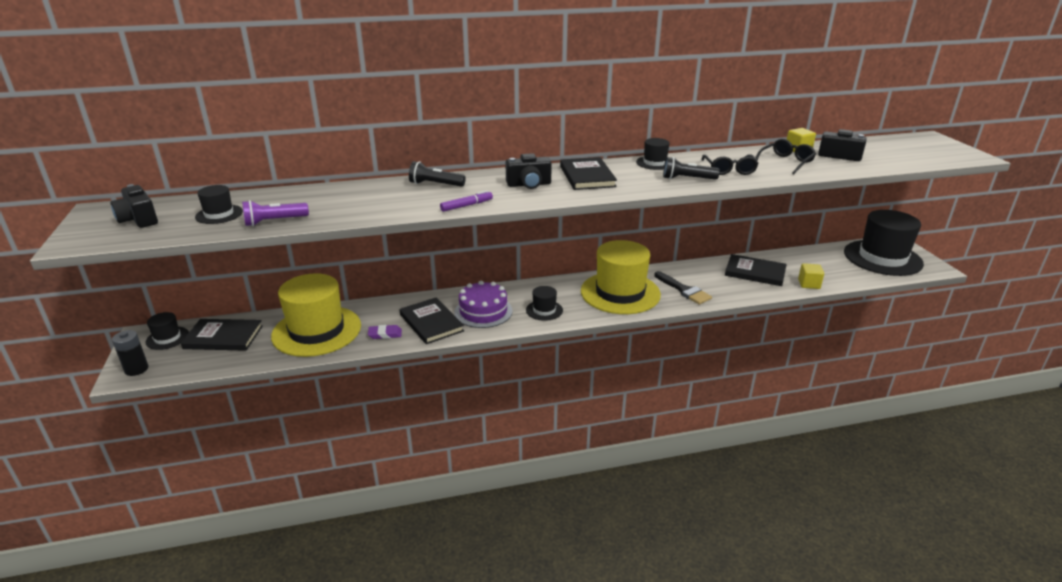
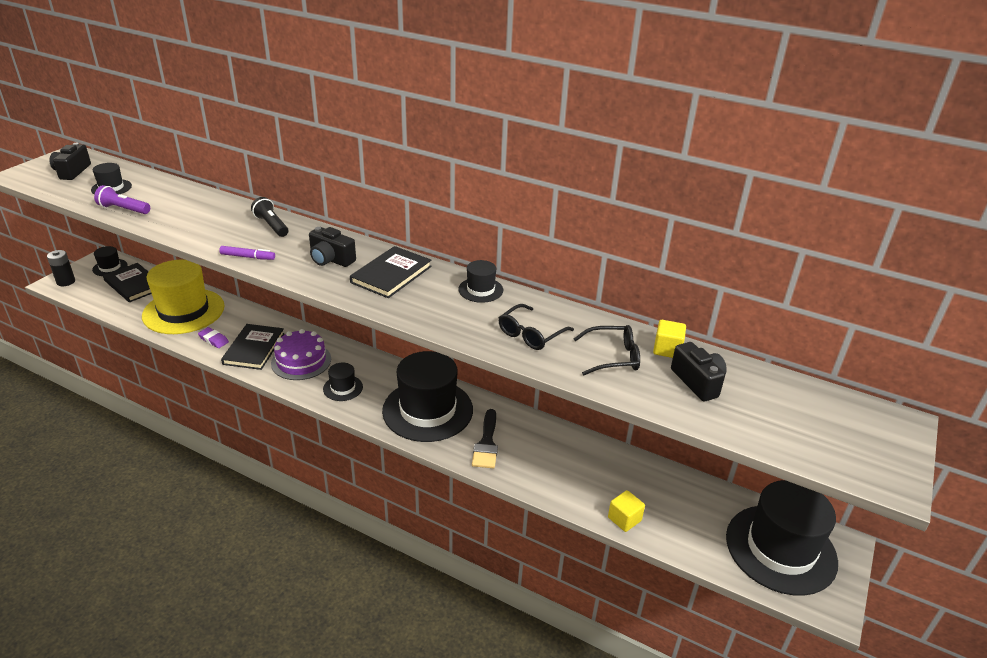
camera: 40 degrees right, 5 degrees up
(620, 293) = (427, 410): yellow hat -> black hat
(687, 179) = (467, 323): black flashlight -> none
(755, 272) = (591, 470): black book -> none

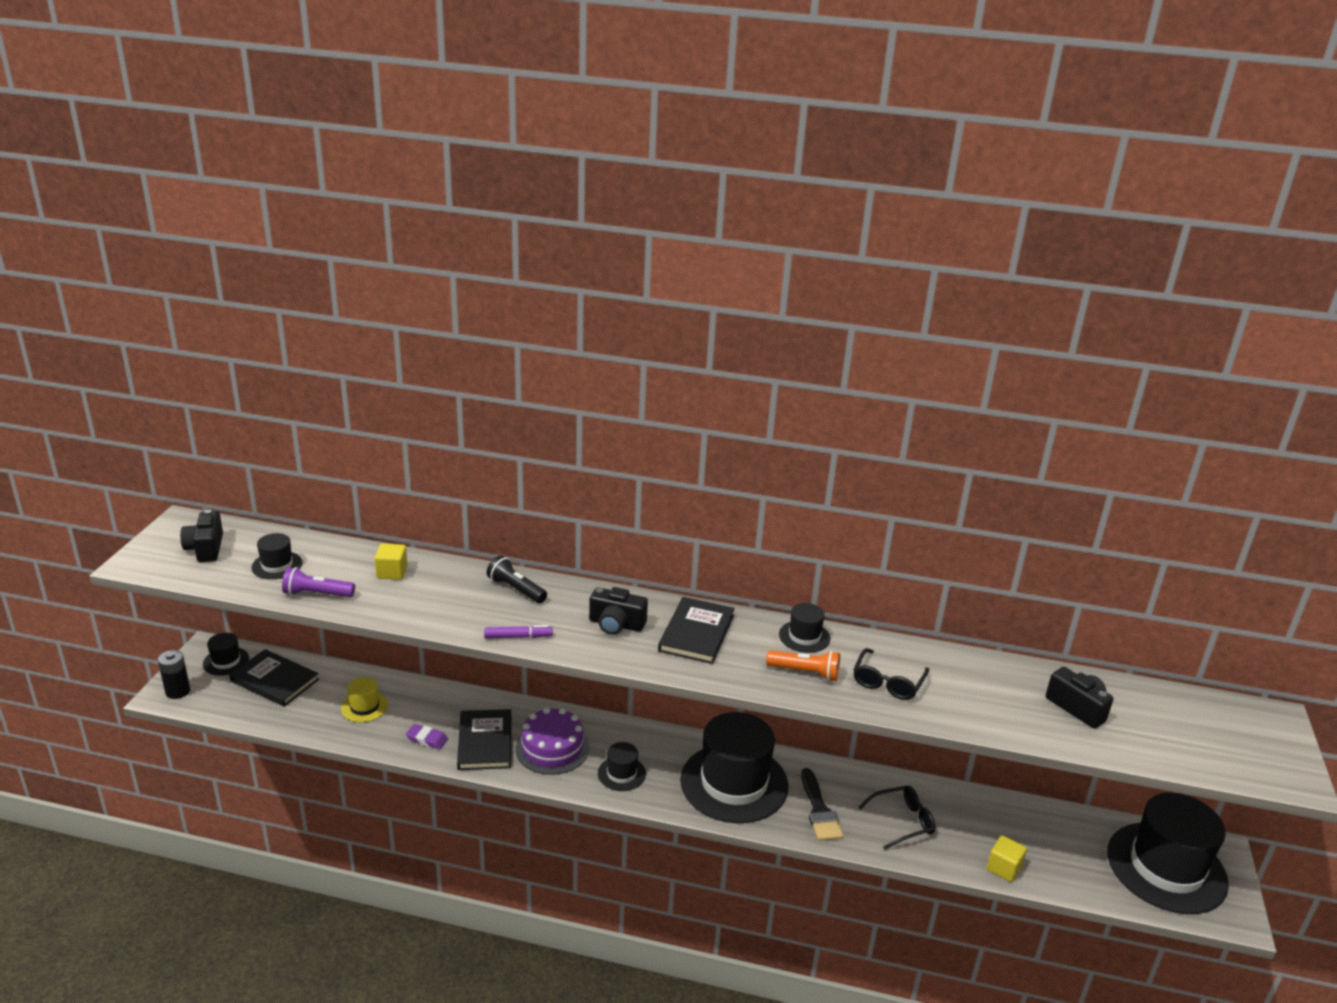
camera: 15 degrees left, 5 degrees down
(183, 311) = (364, 707): yellow hat -> yellow hat, size x0.45
(462, 316) = (805, 672): none -> orange flashlight
(614, 357) = (984, 694): black glasses -> black glasses (903, 821)
(667, 349) = (1030, 676): yellow cube -> yellow cube (392, 572)

